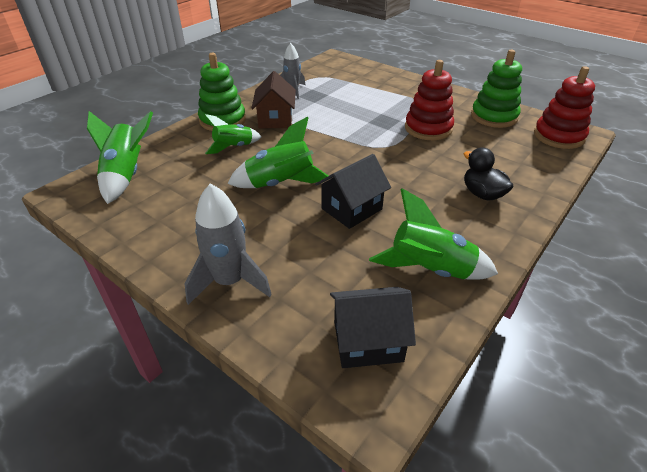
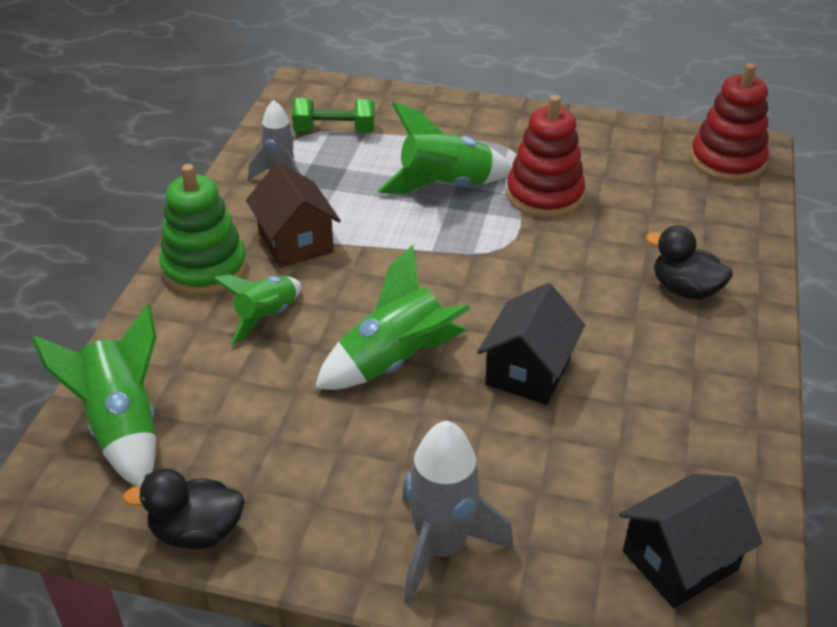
camera: 25 degrees left, 0 degrees up
(116, 231) = (196, 532): none -> black duck
(335, 78) = (334, 131): none -> green dumbbell
(430, 270) = (690, 431): green rocket -> green rocket (445, 186)
(494, 116) = (623, 148): green stacking toy -> none

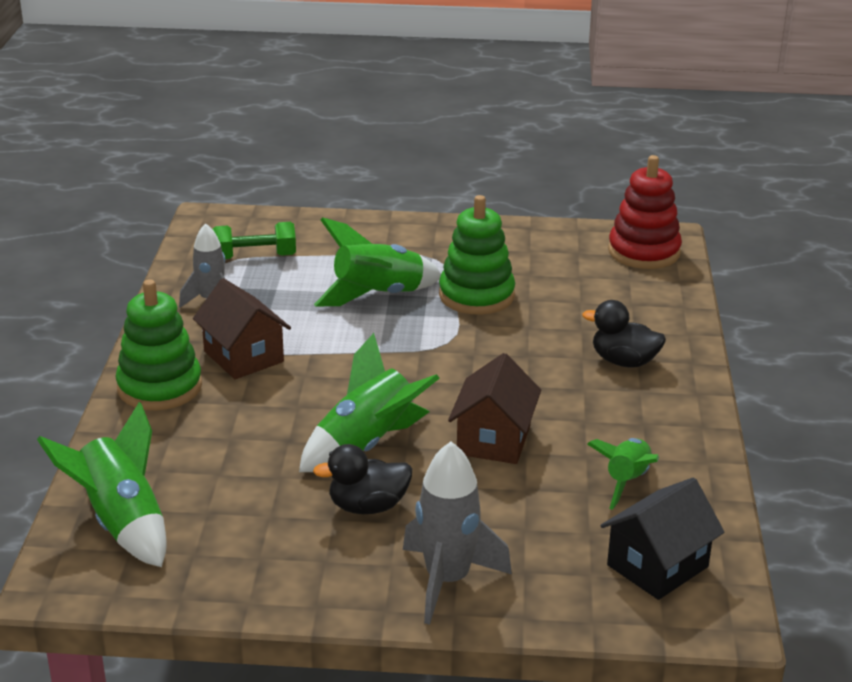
camera: 10 degrees left, 10 degrees down
(196, 532) = (220, 595): black duck -> black duck (368, 506)
(266, 317) = (234, 421): green rocket -> green rocket (626, 481)
(528, 371) = (494, 440): black house -> brown house
(544, 195) = (476, 295): red stacking toy -> green stacking toy

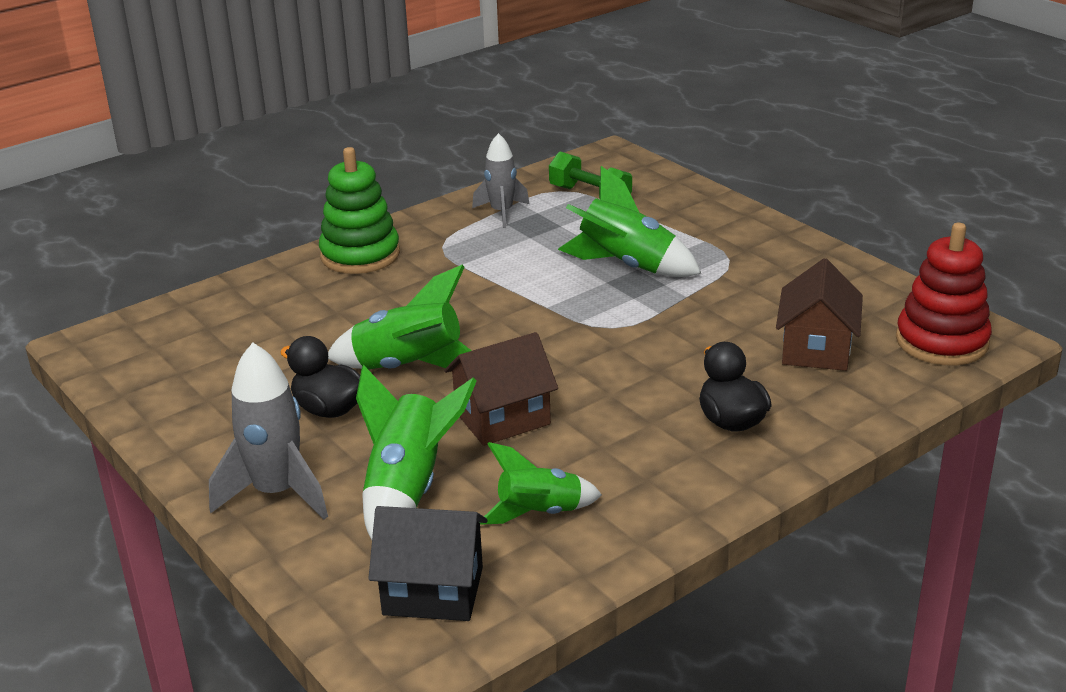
camera: 50 degrees right, 0 degrees up
(122, 523) = (181, 328): green rocket -> green rocket (408, 489)
(243, 357) = (448, 262): brown house -> brown house (816, 349)
(476, 295) = (707, 303): green stacking toy -> none

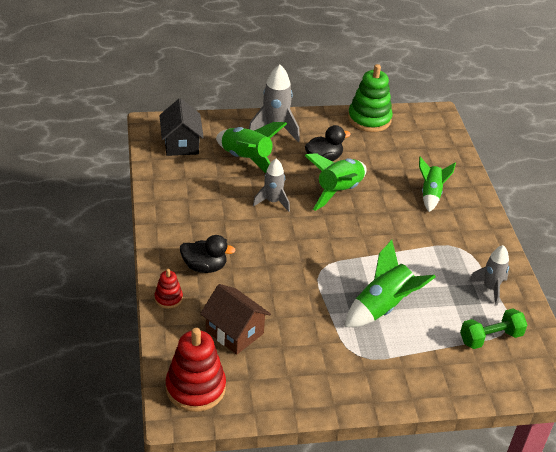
camera: 115 degrees right, 10 degrees up
(360, 255) = (470, 216): green stacking toy -> green stacking toy (369, 119)
(433, 591) = (181, 144): black house -> black house turned 45 degrees counterclockwise
(502, 418) = (272, 201): brown house -> grey rocket
(539, 513) = (198, 184): green rocket -> green rocket (431, 194)
(835, 425) = (168, 298): none -> red stacking toy

